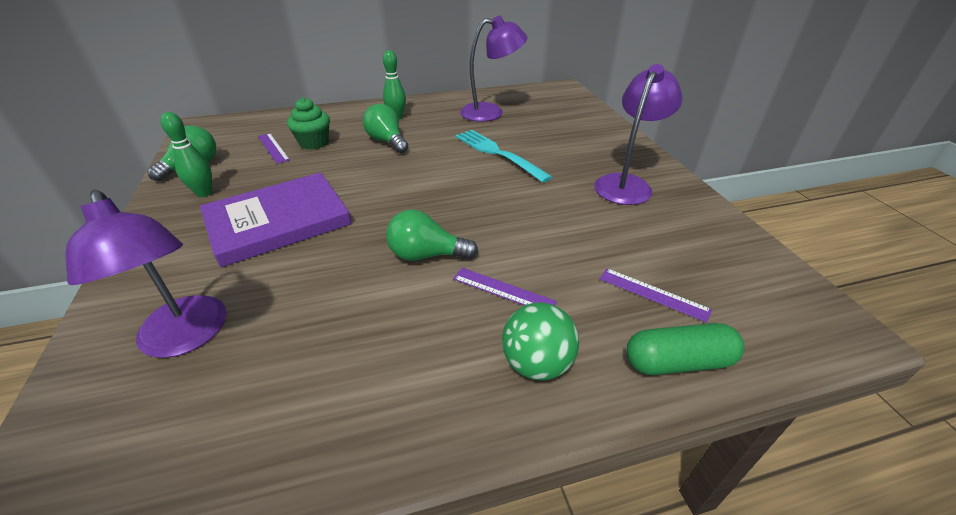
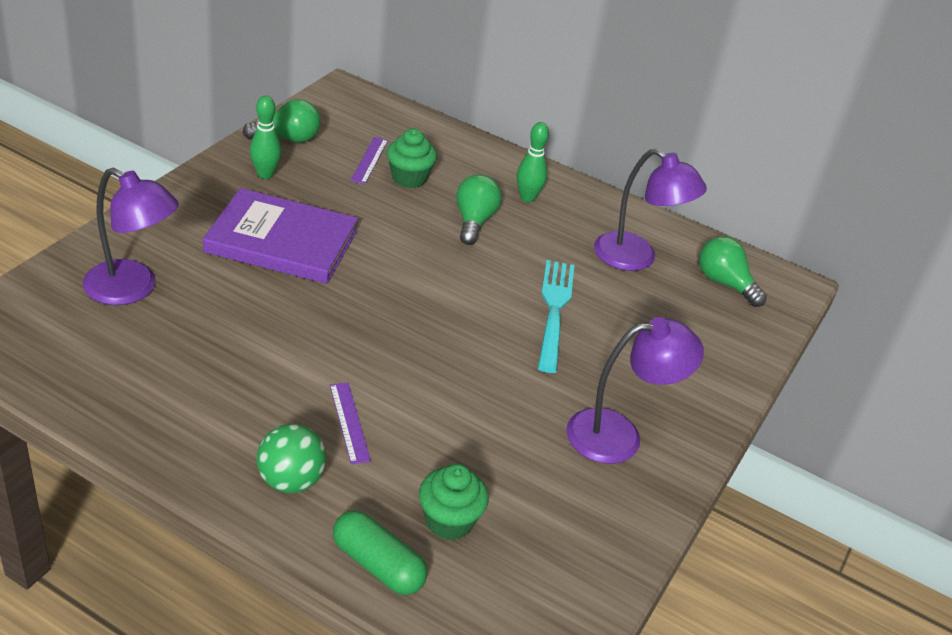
camera: 40 degrees right, 0 degrees up
(187, 338) = (132, 289): purple lamp -> purple lamp turned 75 degrees counterclockwise
(426, 255) = (340, 353): green light bulb -> green light bulb (724, 283)
(653, 294) = (449, 521): purple ruler -> green cupcake

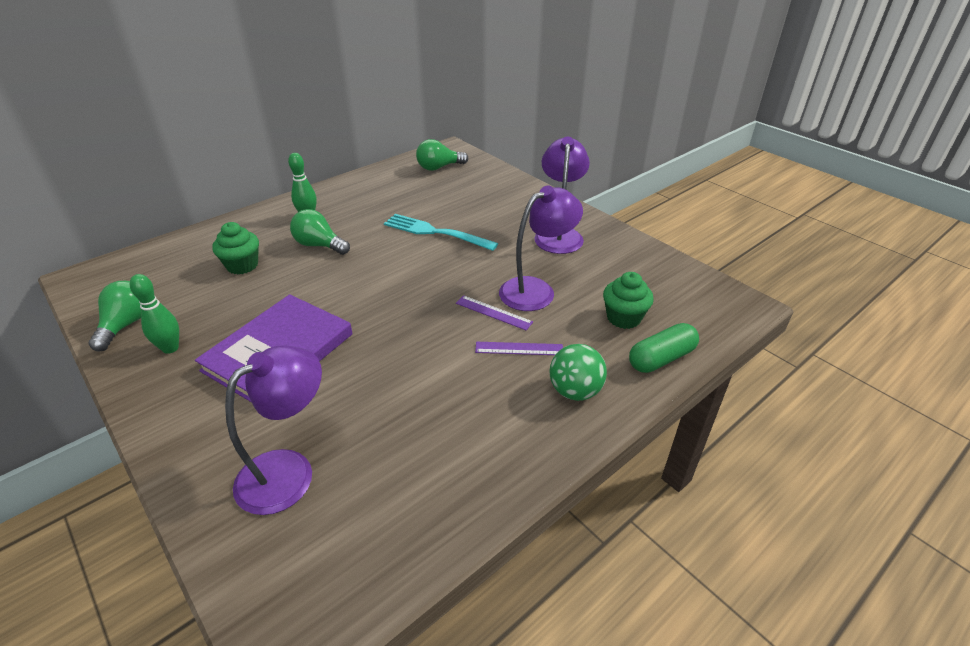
camera: 65 degrees left, 0 degrees up
(369, 160) = (200, 282): purple ruler -> purple ruler (493, 312)
(636, 258) = (399, 190): purple lamp -> purple lamp (536, 290)

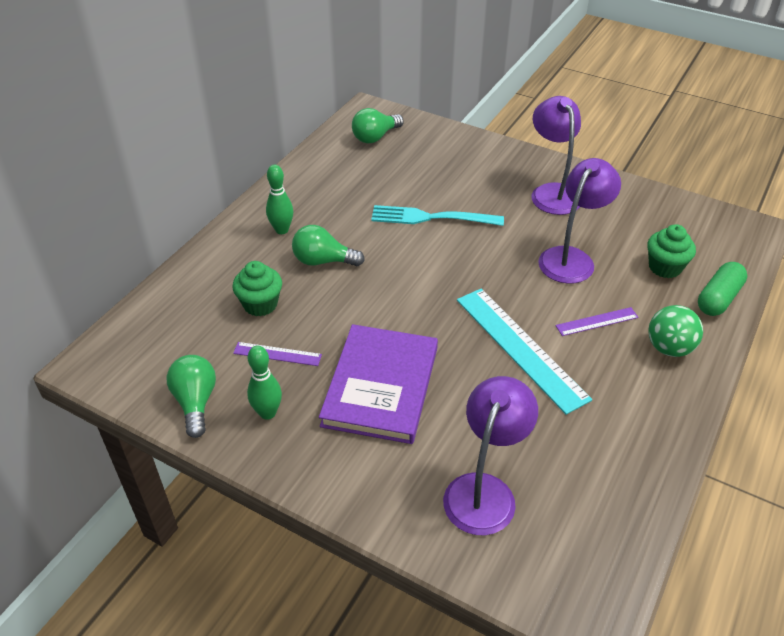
camera: 20 degrees left, 5 degrees up
(427, 353) = (520, 348): none -> turquoise ruler
(493, 312) = (549, 292): purple ruler -> purple ruler (277, 354)

